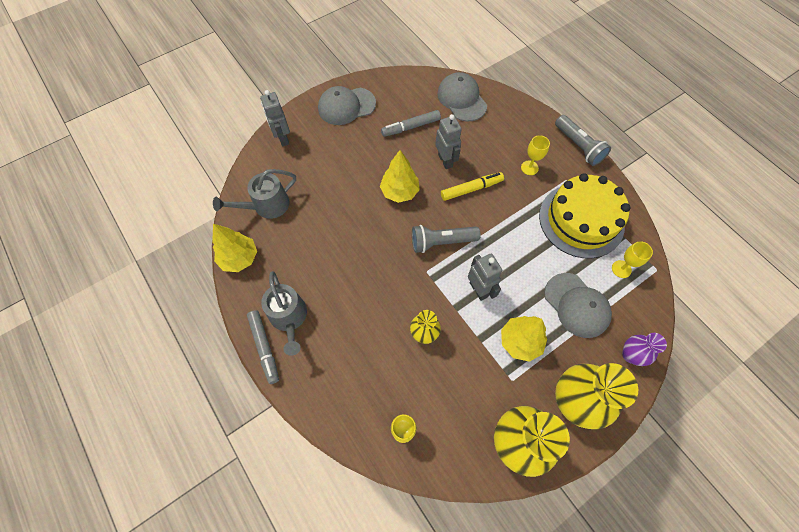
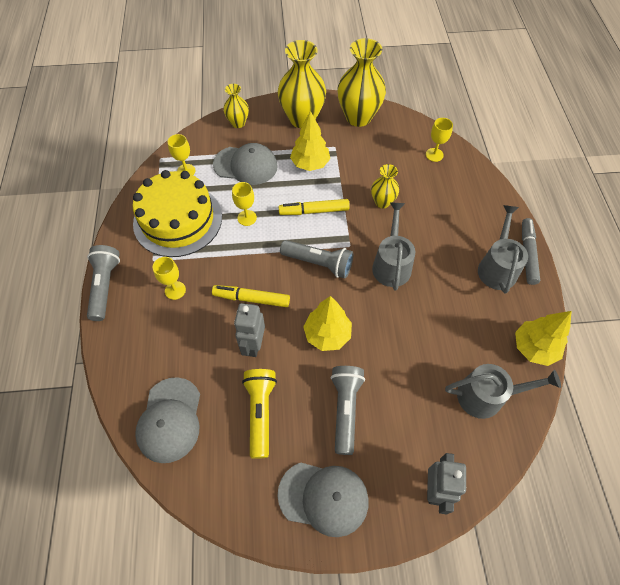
camera: 150 degrees left, 5 degrees down
(359, 153) = (345, 409): none -> grey flashlight
(382, 272) = (391, 264): none -> grey watering can
(411, 127) = (260, 412): grey marker -> yellow flashlight
(478, 289) = (314, 211): grey robot -> yellow marker
(529, 251) = (247, 218): none -> yellow goblet
(577, 305) = (246, 165): grey cap -> grey cap turned 105 degrees clockwise
(630, 355) = (238, 123): purple vase -> yellow vase

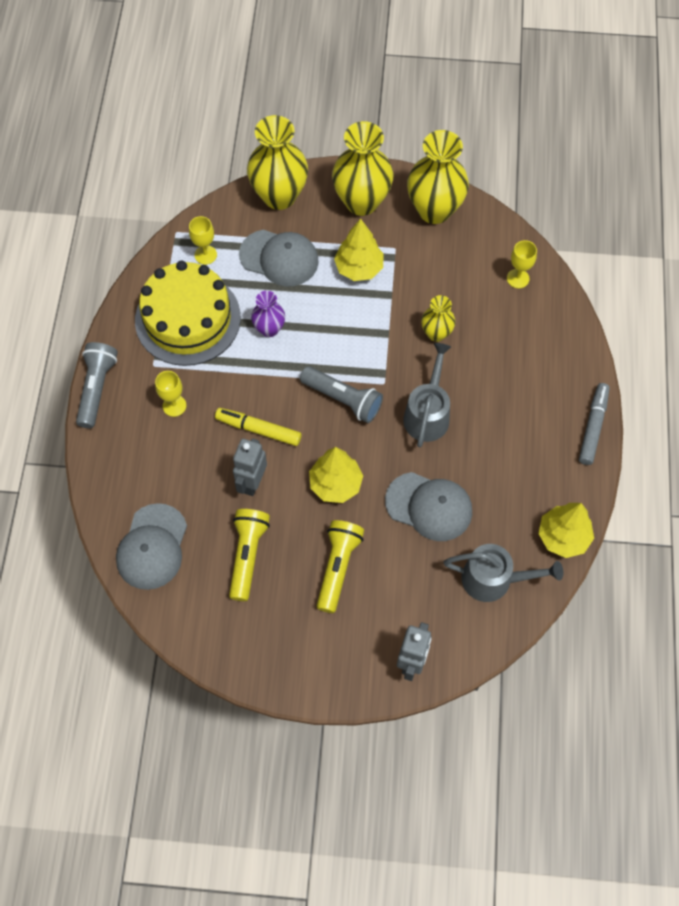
camera: 10 degrees right, 5 degrees up
(238, 123) = (279, 196): yellow vase -> yellow vase, size x1.87
(247, 218) = (269, 329): yellow goblet -> purple vase
(314, 211) = (351, 332): yellow marker -> none
(323, 497) = (297, 649): grey cap -> grey cap (429, 506)
(345, 409) = (338, 567): grey flashlight -> yellow flashlight
(497, 267) = (551, 437): grey watering can -> none

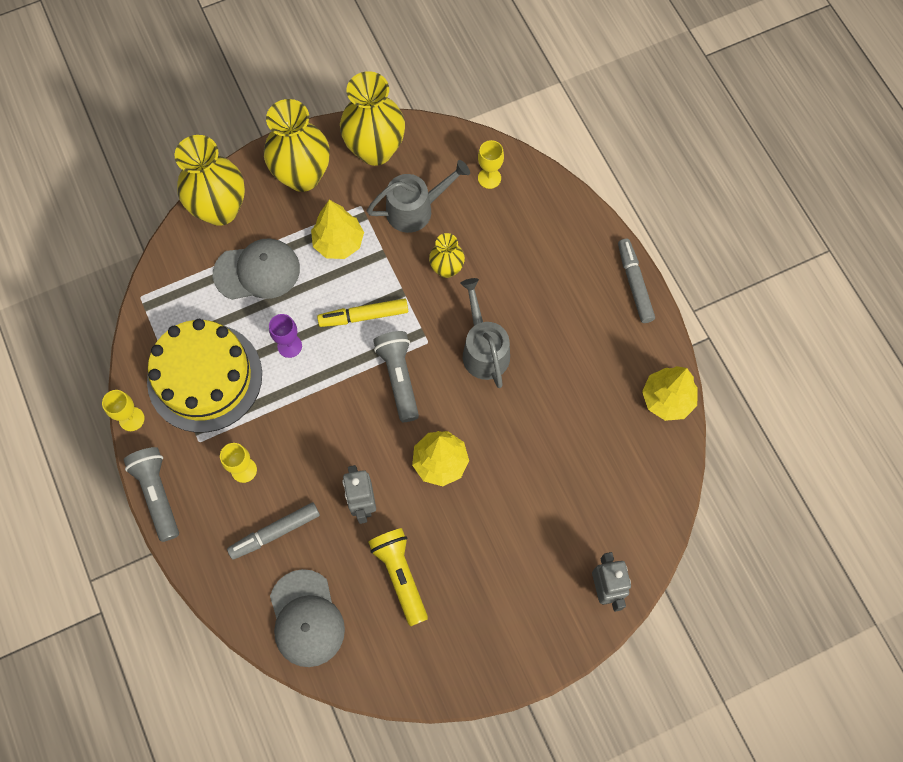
camera: 30 degrees left, 5 degrees up
(169, 467) = (275, 532): none -> grey marker
(205, 255) = (183, 305): yellow goblet -> yellow goblet (131, 419)
(259, 430) = (338, 449): yellow marker -> yellow marker (364, 316)
(269, 329) = (289, 346): purple vase -> purple goblet
(338, 567) = (489, 539): yellow flashlight -> none
(343, 399) = (399, 378): grey flashlight -> grey flashlight turned 105 degrees counterclockwise
(429, 506) = (536, 436): grey cap -> none
(494, 579) = (631, 472): grey watering can -> grey watering can (415, 209)

